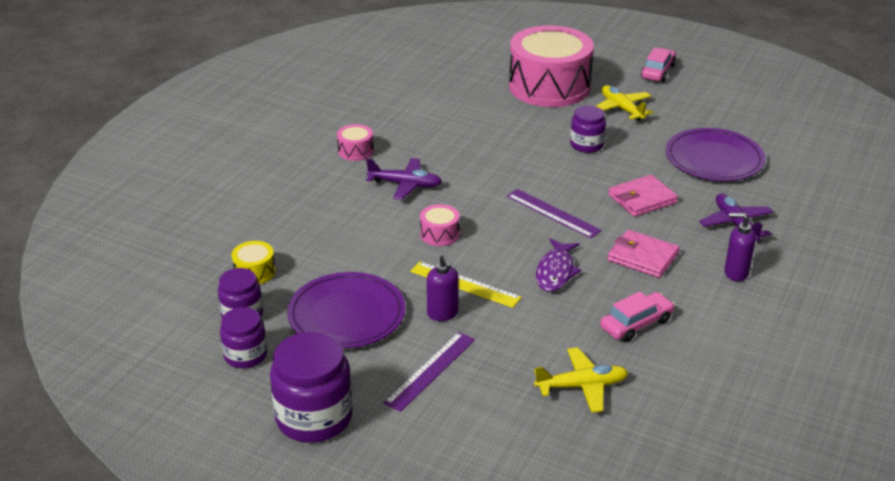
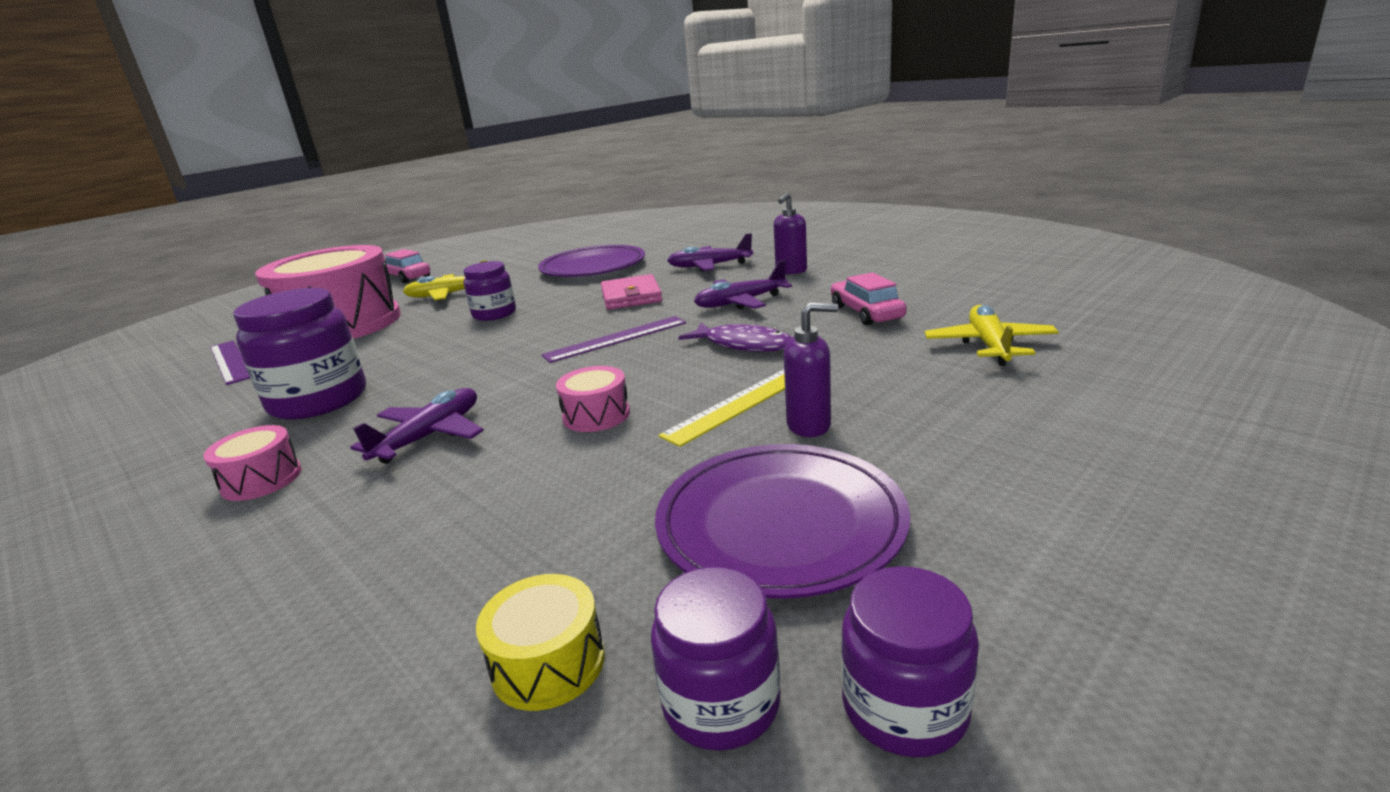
camera: 70 degrees left, 10 degrees down
(314, 418) = (1138, 593): purple jar -> purple jar (318, 400)
(431, 370) = (961, 445): purple ruler -> purple ruler (231, 361)
(642, 257) = (740, 302): pink wallet -> purple plane

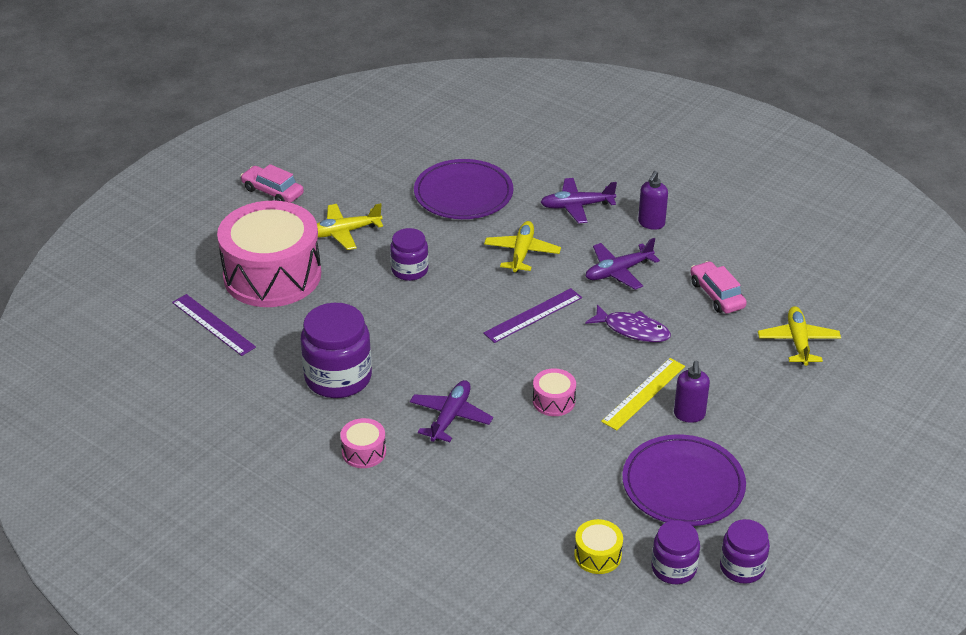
camera: 10 degrees left, 15 degrees up
(631, 296) = (522, 253): pink wallet -> yellow plane
(809, 425) = (689, 415): purple soap dispenser -> purple soap dispenser turned 105 degrees clockwise

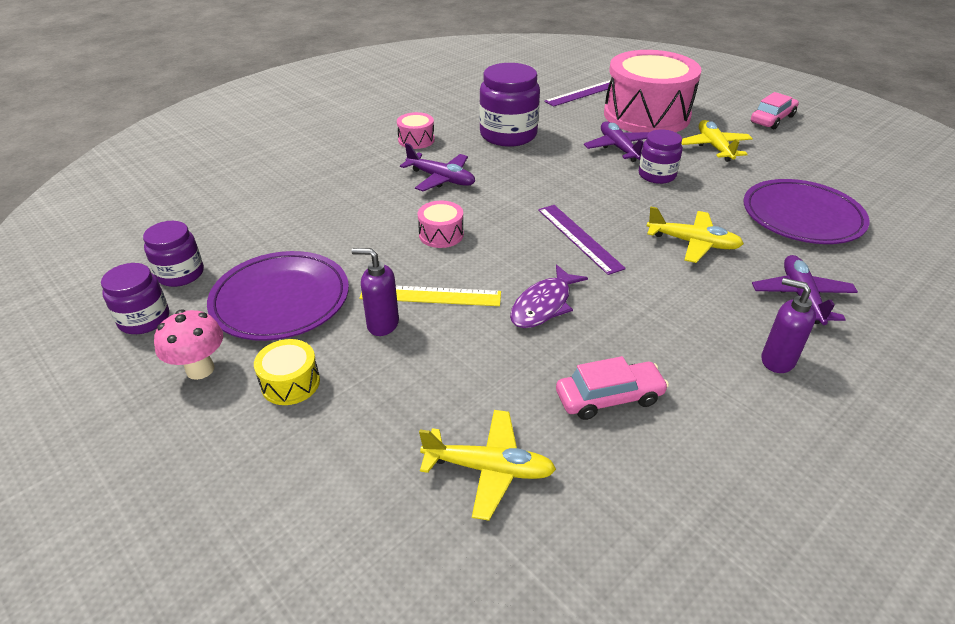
camera: 100 degrees right, 0 degrees up
(597, 555) = (230, 233): yellow drum -> yellow drum (290, 383)
(618, 271) = (660, 311): purple plane -> purple plane (618, 148)
(644, 394) = (430, 295): yellow ruler -> yellow ruler turned 45 degrees counterclockwise
(780, 507) = (200, 369): none -> pink mushroom

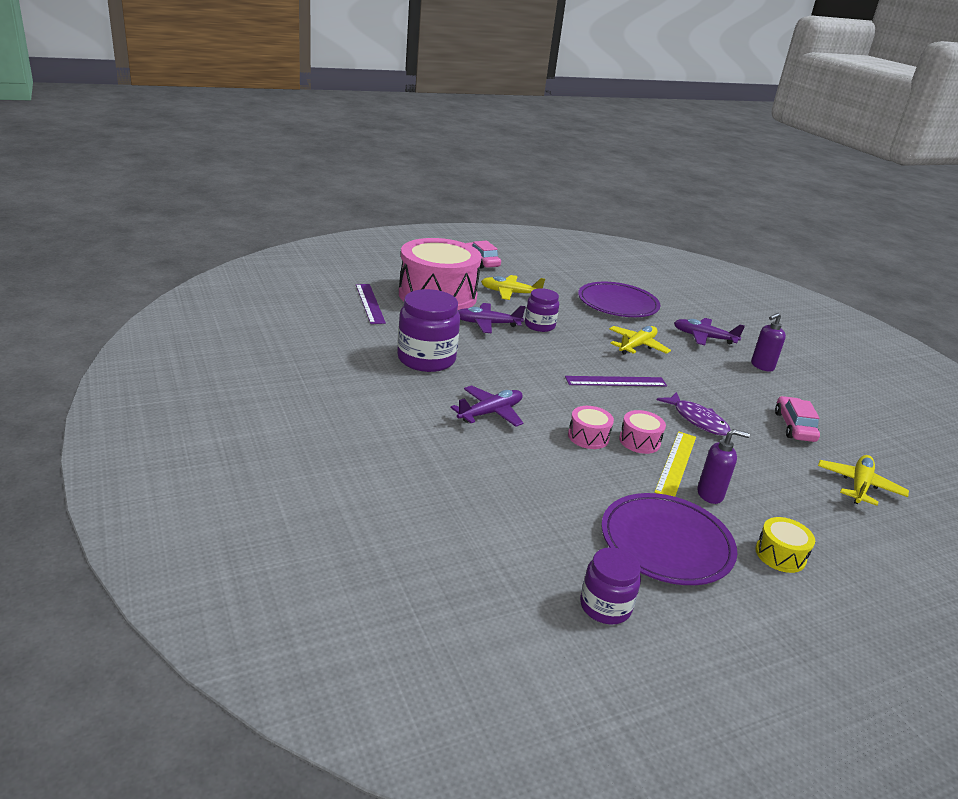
camera: 75 degrees left, 10 degrees down
(144, 319) = (682, 640): purple jar -> none
(200, 369) = (762, 606): pink mushroom -> none
(382, 324) = (710, 494): purple soap dispenser -> purple soap dispenser turned 120 degrees counterclockwise
(416, 140) = (399, 406): pink drum -> pink drum (639, 441)

